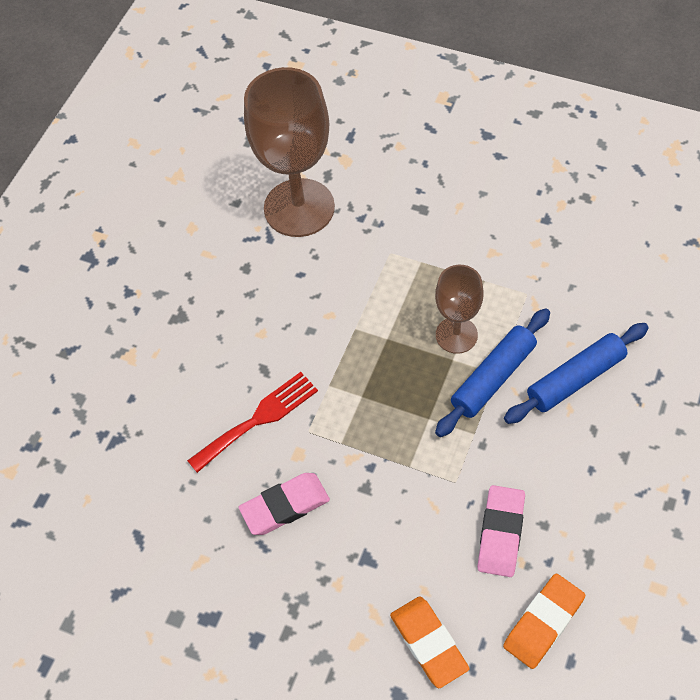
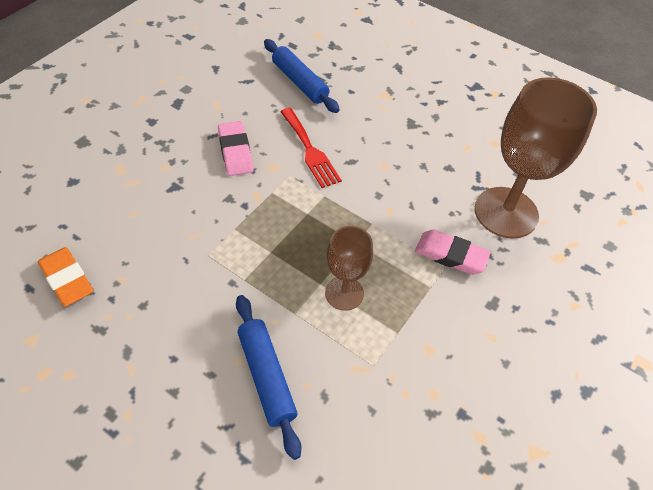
camera: 95 degrees right, 5 degrees down
(429, 643) = (95, 206): orange eraser -> none
(493, 378) = (292, 309): blue rolling pin -> blue rolling pin (300, 82)
(500, 533) = (151, 272): pink eraser -> pink eraser (451, 255)

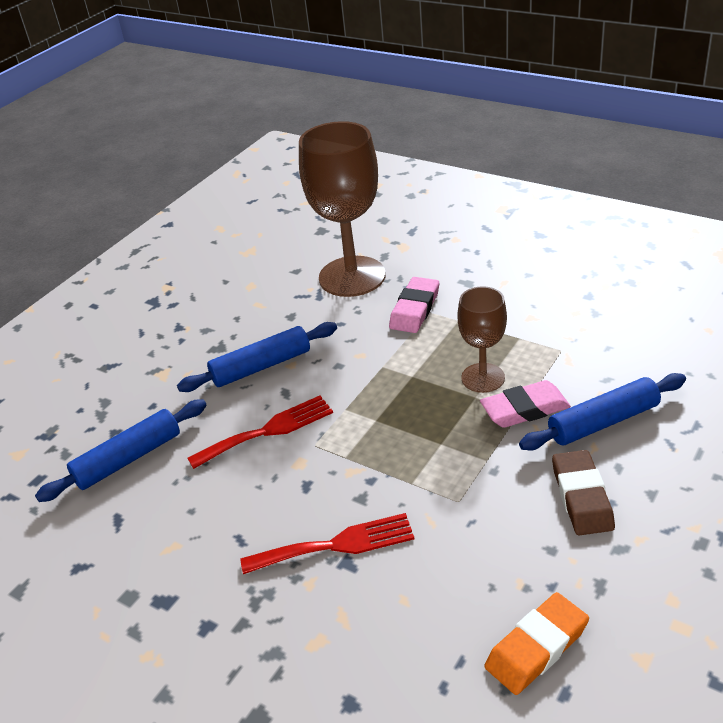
camera: 85 degrees left, 15 degrees down
(186, 338) = (582, 497): none -> brown eraser
(190, 182) = (336, 545): none -> red fork
(235, 151) = (273, 506): pink eraser -> pink eraser (525, 409)
(384, 148) = (261, 366): none -> blue rolling pin

